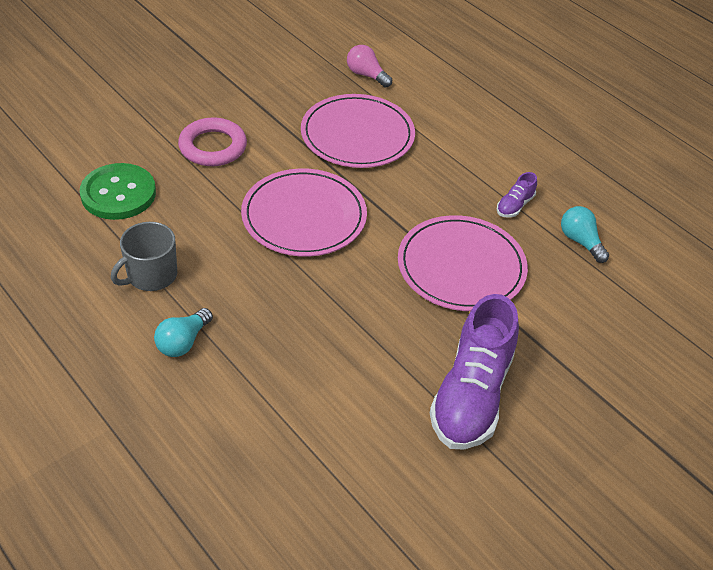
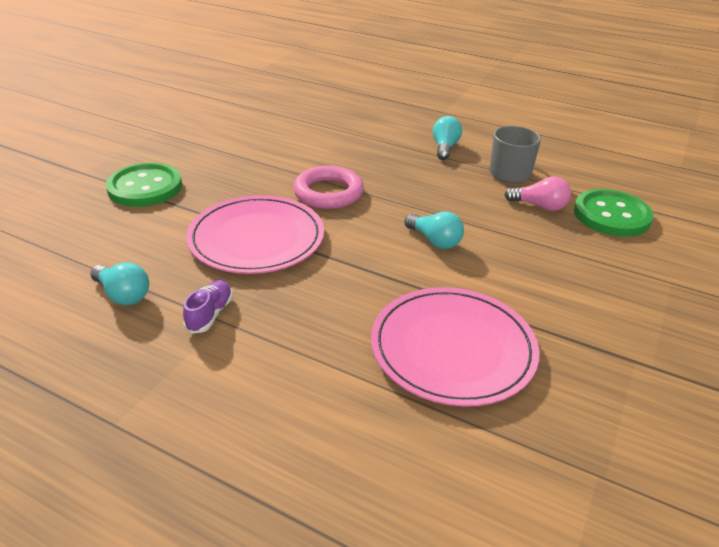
camera: 160 degrees right, 10 degrees down
(213, 147) = (592, 280): pink ring -> pink ring (328, 193)
(304, 216) = (434, 241): pink plate -> turquoise light bulb
(366, 75) = (524, 470): pink light bulb -> pink light bulb (539, 206)
(471, 395) = (222, 164): purple shoe -> none
(566, 377) = (145, 187): none -> green button

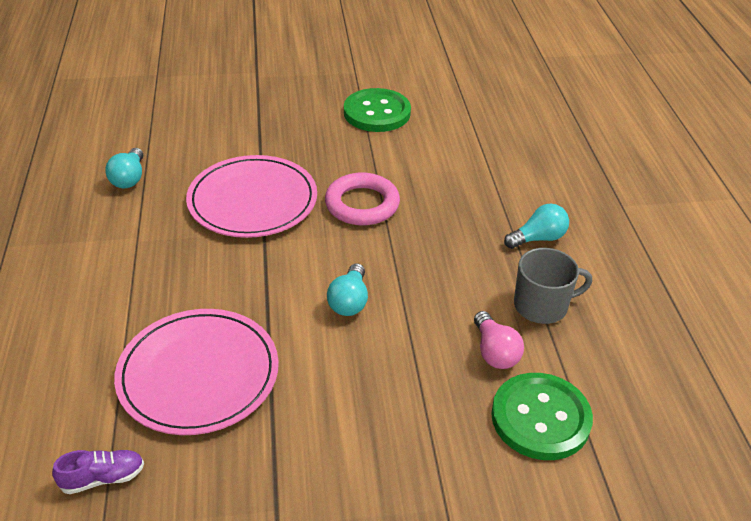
camera: 55 degrees right, 5 degrees up
(145, 187) = (267, 113): green button -> green button (377, 112)
(210, 314) = (139, 227): purple shoe -> purple shoe (103, 478)

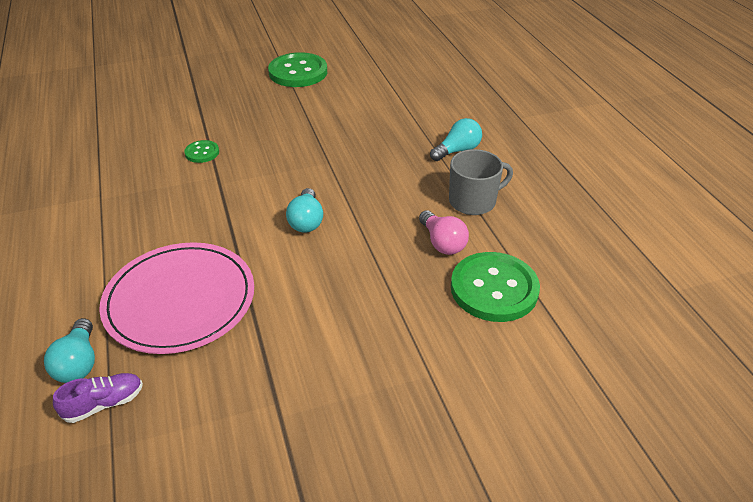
camera: 10 degrees left, 0 degrees up
(129, 178) = (83, 149): turquoise light bulb -> turquoise light bulb (78, 363)
(252, 200) = (202, 153): pink plate -> green button
(362, 204) = (301, 143): pink ring -> none

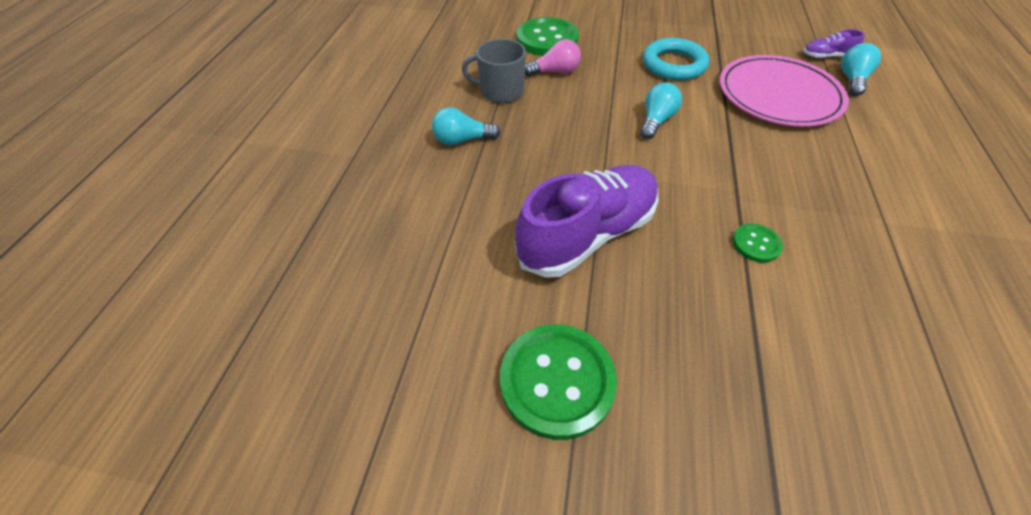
camera: 150 degrees left, 10 degrees up
(316, 304) = (673, 65): none -> turquoise ring
(317, 125) = (587, 235): none -> purple shoe
(442, 243) = (555, 72): pink light bulb -> pink light bulb turned 75 degrees clockwise

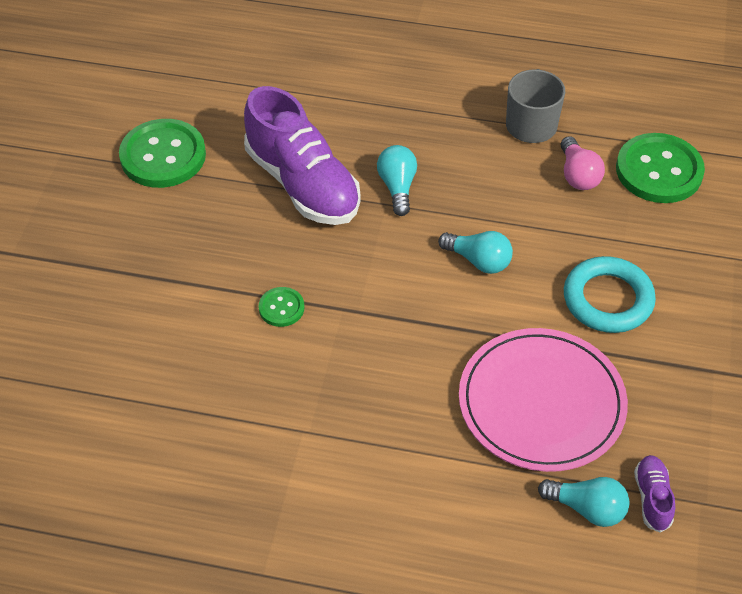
camera: 90 degrees right, 0 degrees up
(462, 140) = (440, 96): turquoise light bulb -> turquoise light bulb (397, 187)

